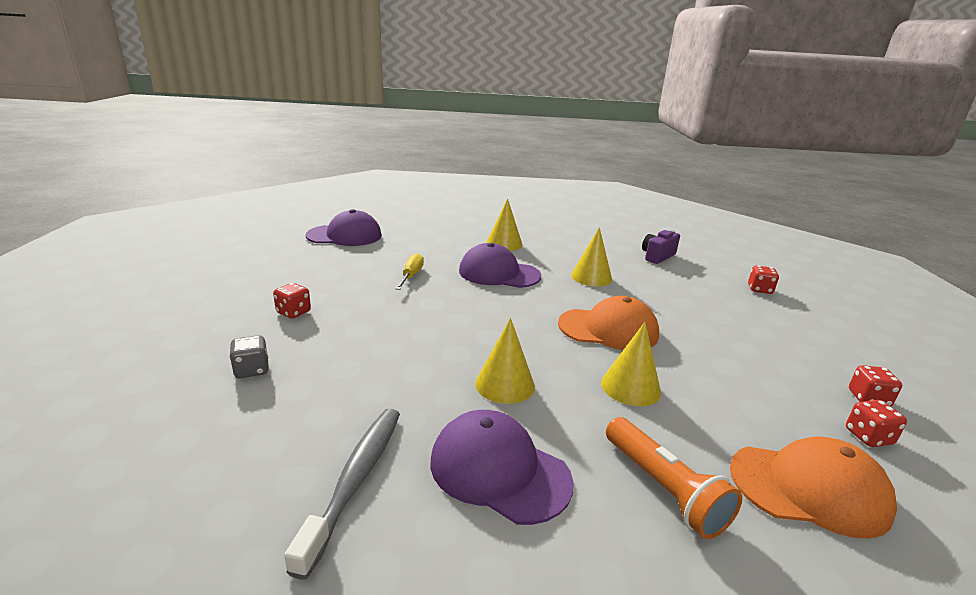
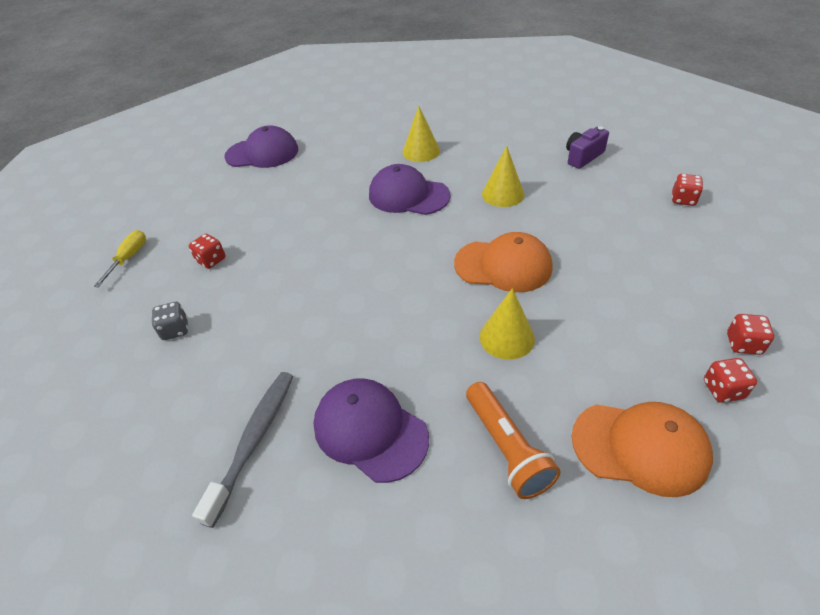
camera: 10 degrees right, 20 degrees up
(411, 275) = (322, 205): yellow screwdriver -> yellow screwdriver (129, 258)
(505, 384) = (390, 338): yellow cone -> none

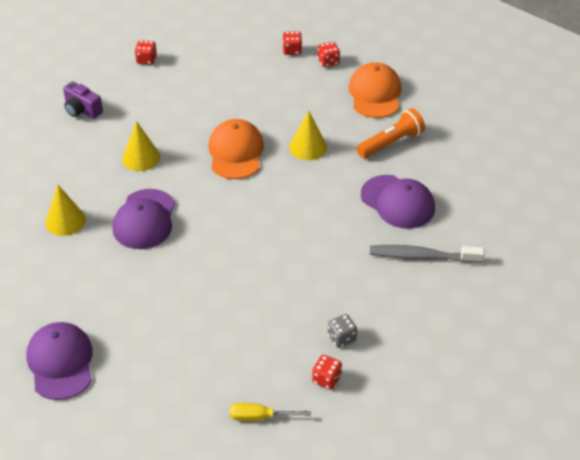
camera: 105 degrees left, 0 degrees up
(211, 260) = (253, 344): red dice -> red dice (326, 379)
(370, 430) = (398, 202): purple cap -> purple cap turned 75 degrees counterclockwise

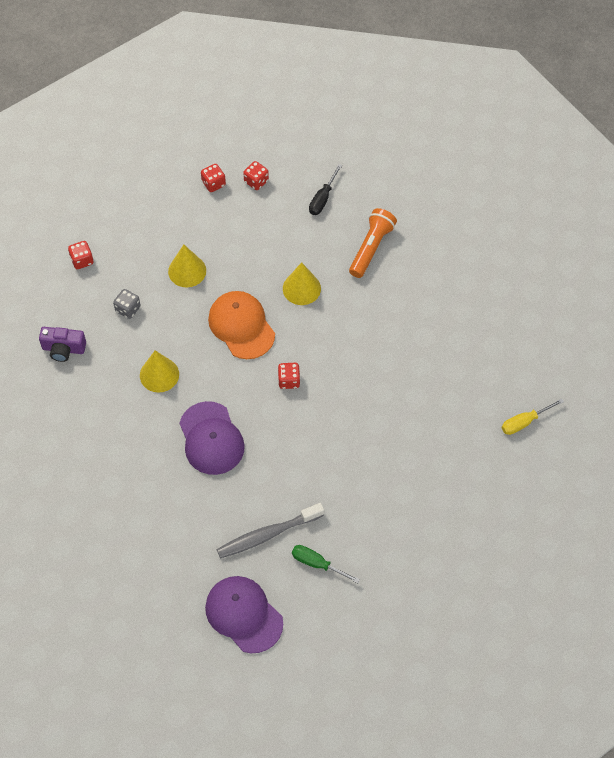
camera: 30 degrees left, 15 degrees up
(65, 221) = (141, 476): yellow cone -> yellow cone (187, 271)
(156, 354) = (316, 563): none -> green screwdriver
(259, 417) = (438, 575): yellow screwdriver -> yellow screwdriver (524, 422)
(326, 379) = (468, 512): red dice -> red dice (289, 380)
(341, 338) = (455, 468): grey dice -> grey dice (128, 309)
(375, 94) = (322, 199): orange cap -> black screwdriver
(398, 202) = (416, 309): purple cap -> none
(422, 256) = (470, 355): grey toothbrush -> grey toothbrush (267, 535)

